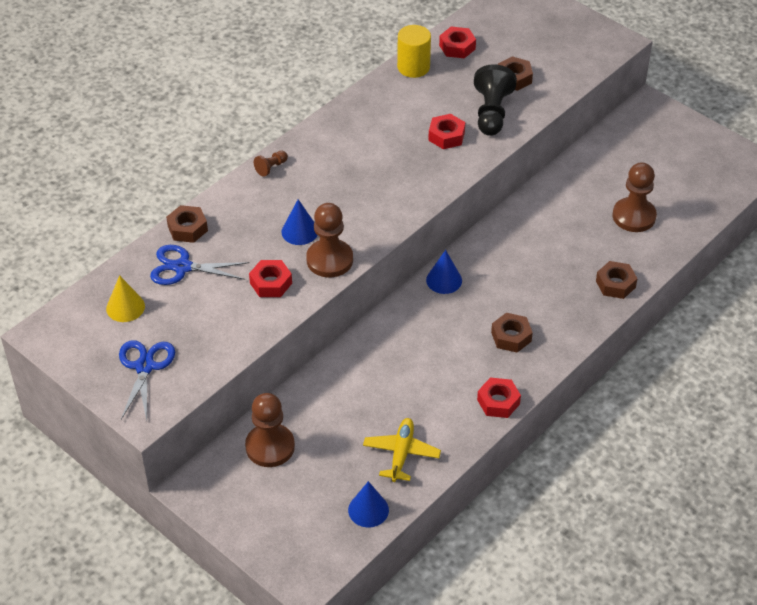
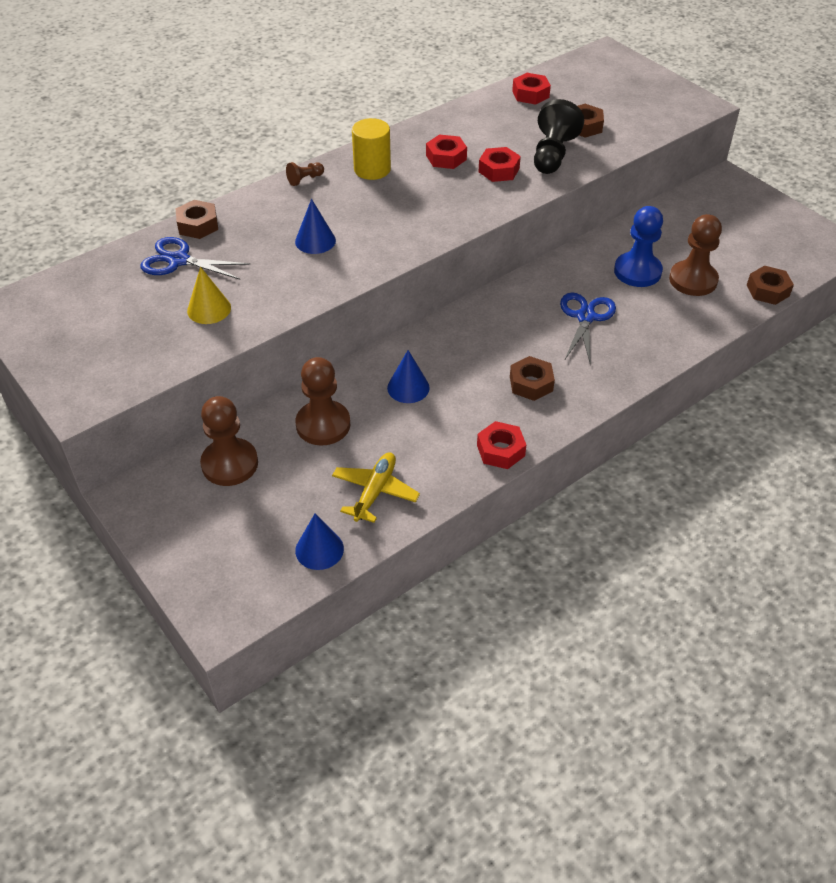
camera: 10 degrees right, 0 degrees up
(125, 307) = (103, 292): yellow cone -> yellow cone (209, 309)
(145, 367) = (100, 353): blue scissors -> blue scissors (586, 317)
(271, 283) = (267, 287): red nut -> red nut (446, 157)
(329, 260) = (338, 271): brown pawn -> brown pawn (323, 425)
(413, 67) = (480, 107): yellow cylinder -> yellow cylinder (372, 169)
(444, 280) = (470, 318): blue cone -> blue cone (408, 387)
(583, 214) = (637, 271): none -> blue pawn
(615, 284) = (660, 344): brown nut -> brown nut (768, 290)

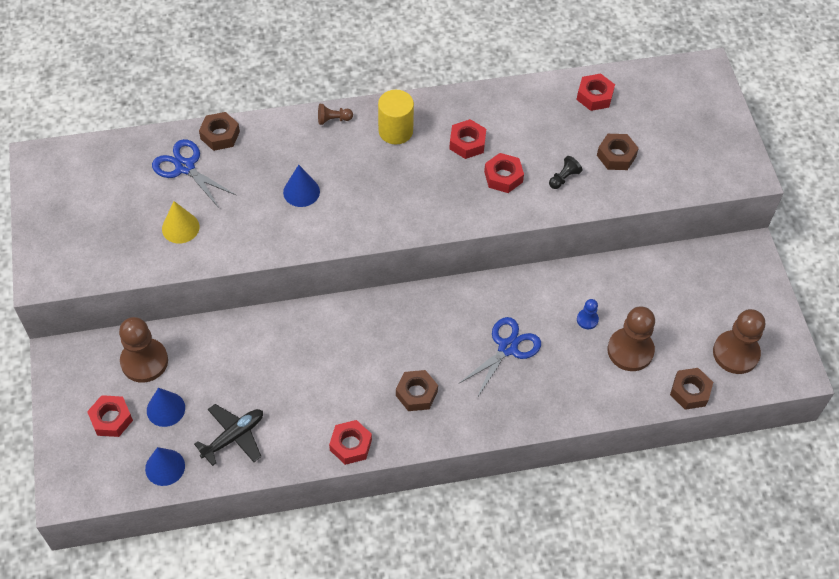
camera: 25 degrees right, 10 degrees up
(227, 530) = (111, 419): none -> red nut
(323, 425) = (232, 357): brown pawn -> brown pawn (735, 353)
(375, 492) = (233, 437): yellow plane -> black plane
(408, 387) = (317, 352): blue cone -> blue cone (165, 409)
(552, 154) = (563, 178): black pawn -> black pawn, size x0.48
(637, 271) = (587, 319): blue pawn -> blue pawn, size x0.48

